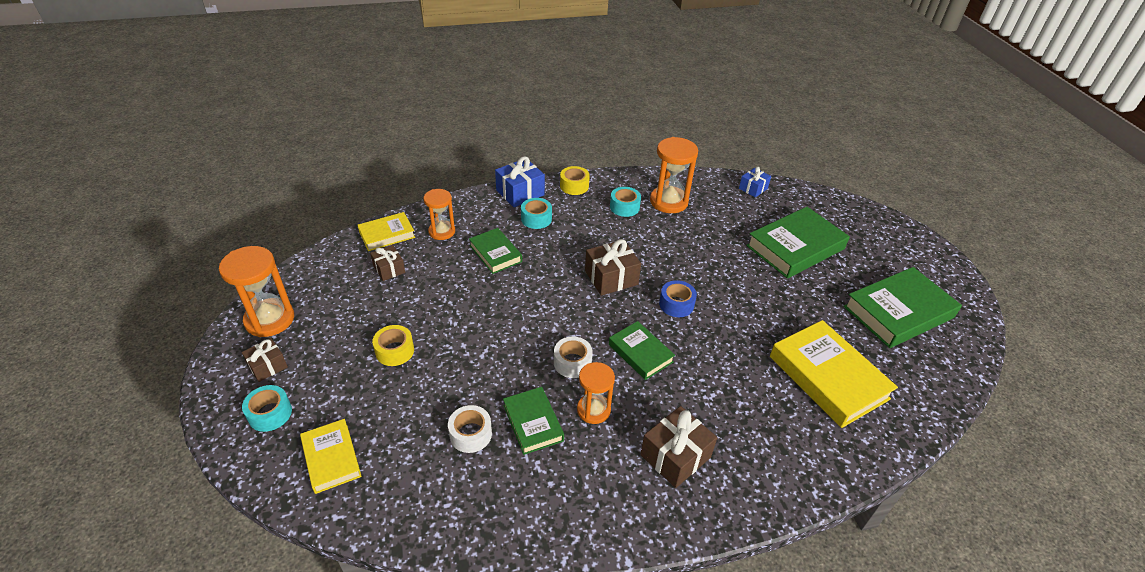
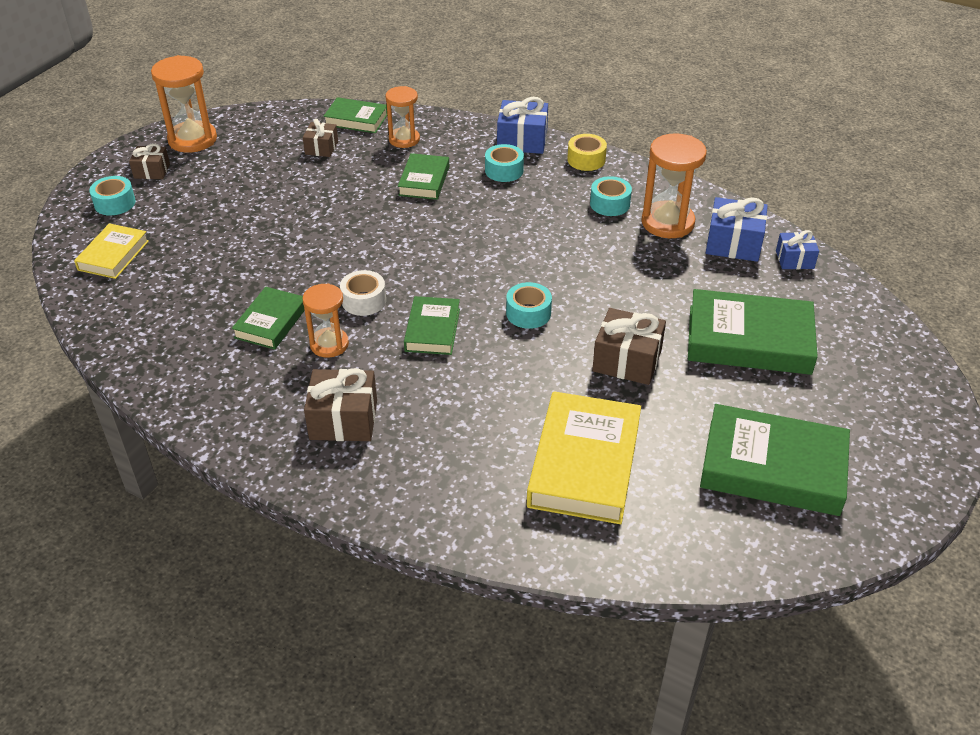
camera: 45 degrees right, 0 degrees up
(387, 234) = (356, 119): yellow book -> green book
(395, 351) = (245, 210): yellow tape -> none
(470, 434) = (218, 300): white tape -> none
(611, 278) = (499, 256): brown gift -> brown gift (627, 360)
(676, 304) = (528, 313): blue tape -> turquoise tape
(715, 195) = (733, 243): none -> blue gift

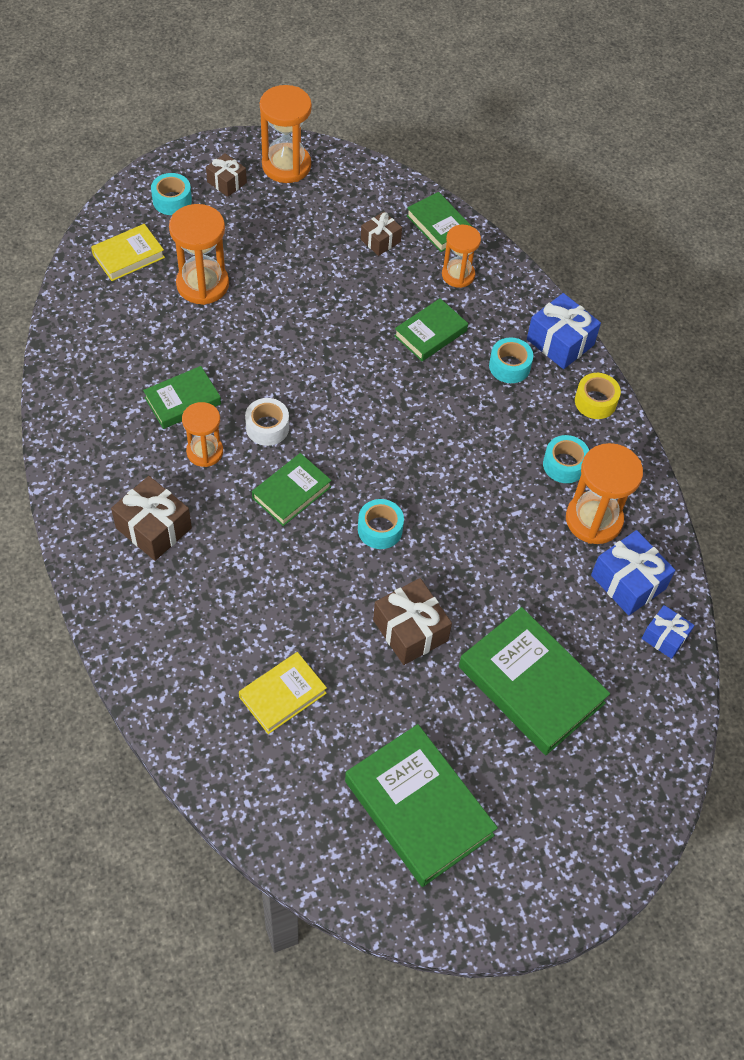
camera: 35 degrees right, 15 degrees up
(203, 241) = (202, 284): none -> orange hourglass
(584, 464) = (282, 695): yellow book -> yellow book, size x0.57

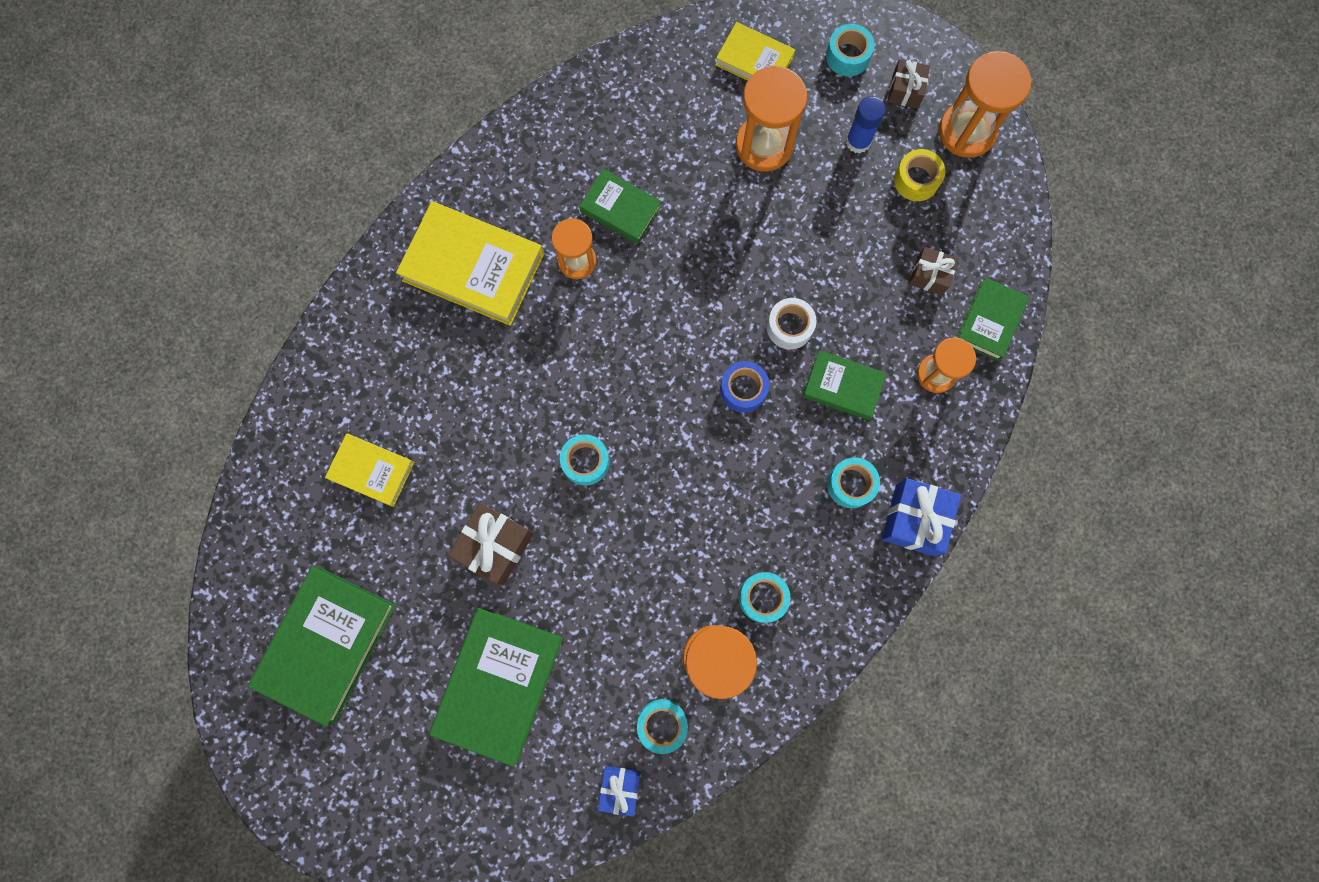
camera: 65 degrees right, 20 degrees up
(154, 528) = (473, 267): brown gift -> yellow book
(245, 229) = (858, 141): none -> blue glue stick
(267, 427) = (636, 299): white tape -> white tape (789, 327)
(291, 492) = (579, 361): green book -> none
(391, 395) = (743, 389): none -> blue tape
(595, 401) = (860, 591): yellow tape -> yellow tape (916, 180)
(628, 582) = (662, 724): blue gift -> turquoise tape

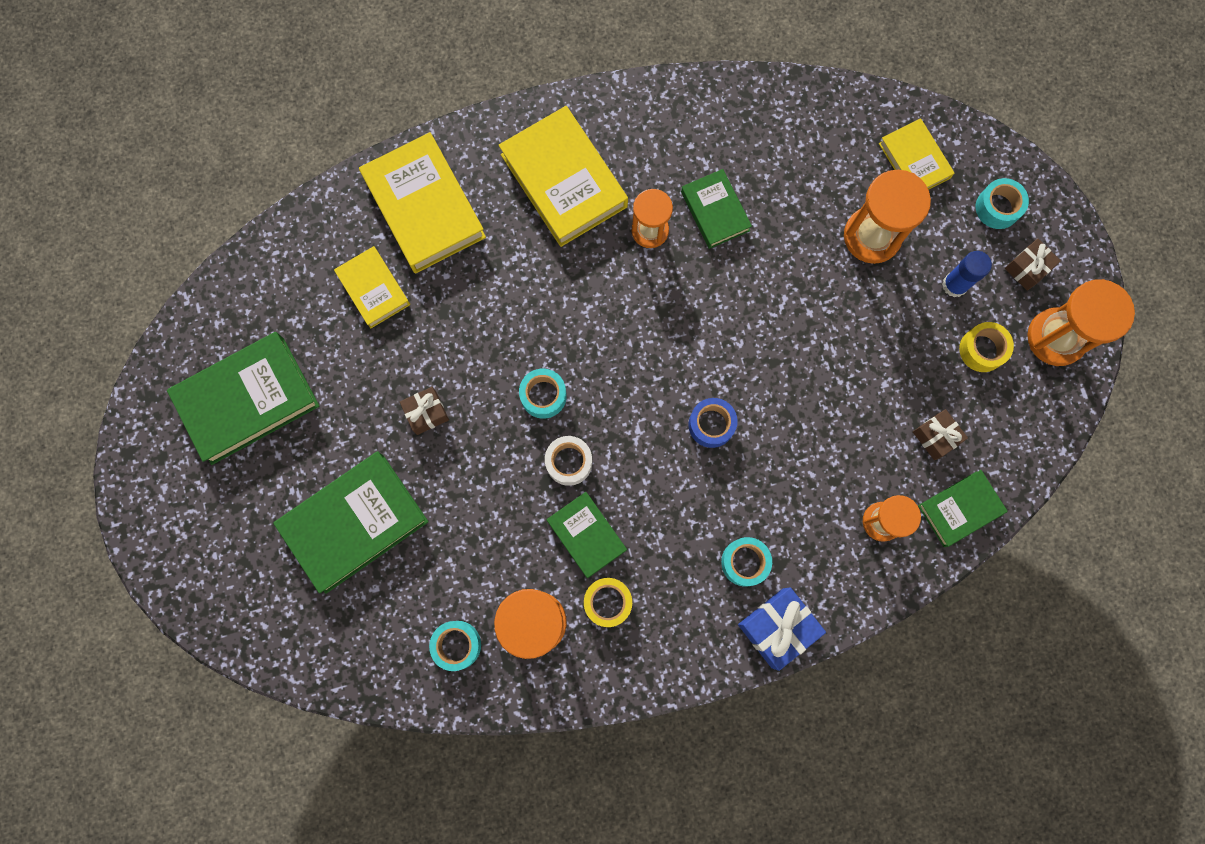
camera: 35 degrees right, 0 degrees up
(366, 370) = (424, 207): none -> yellow book
(495, 546) = (426, 413): brown gift -> brown gift, size x0.62
(619, 788) = (389, 670): blue gift -> none
(762, 597) = (607, 602): turquoise tape -> yellow tape
(789, 327) = (786, 400): white tape -> white tape (569, 462)
(842, 387) = (795, 478): green book -> green book (586, 535)

